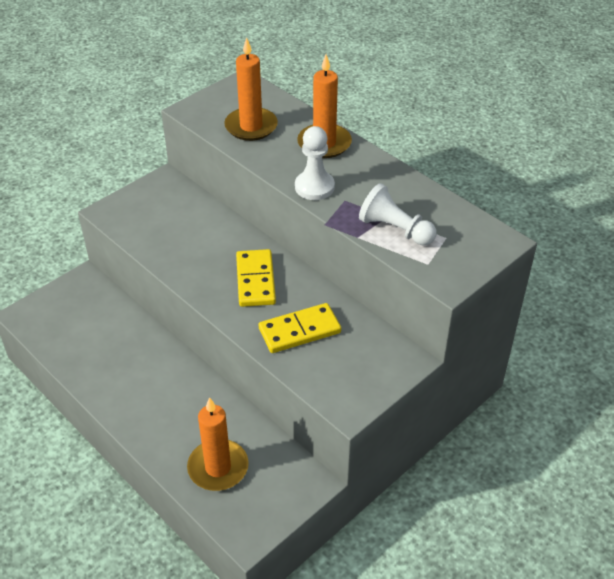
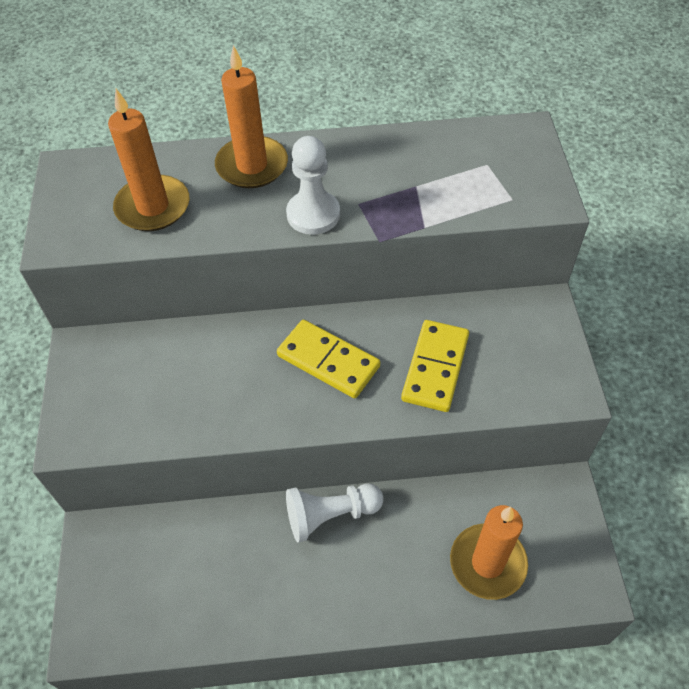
camera: 50 degrees left, 10 degrees up
(395, 229) = (441, 192): white pawn -> white pawn (330, 515)

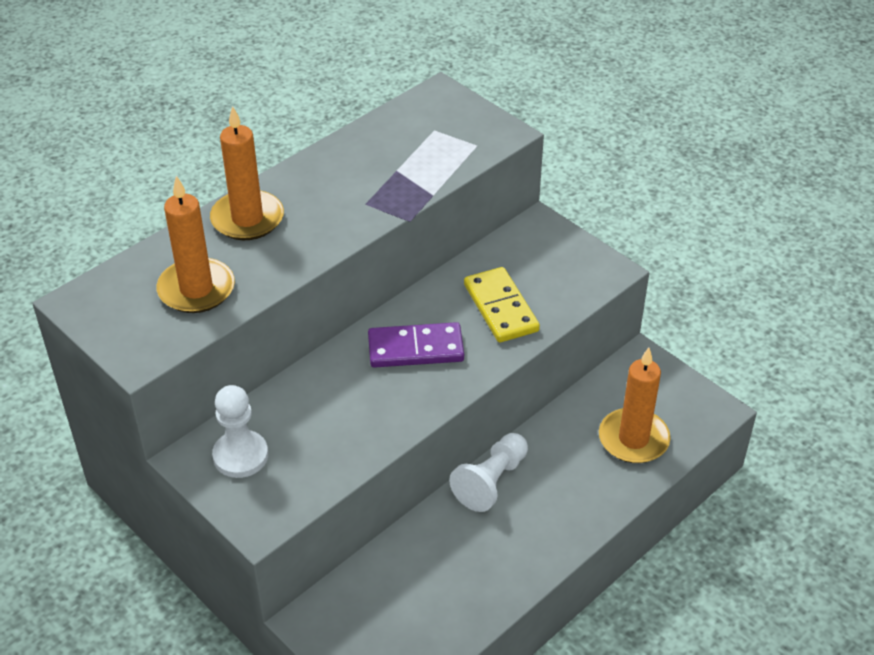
camera: 40 degrees left, 10 degrees down
(313, 214) = (338, 228): white pawn -> white pawn (240, 456)
(328, 361) = (415, 348): yellow domino -> purple domino

